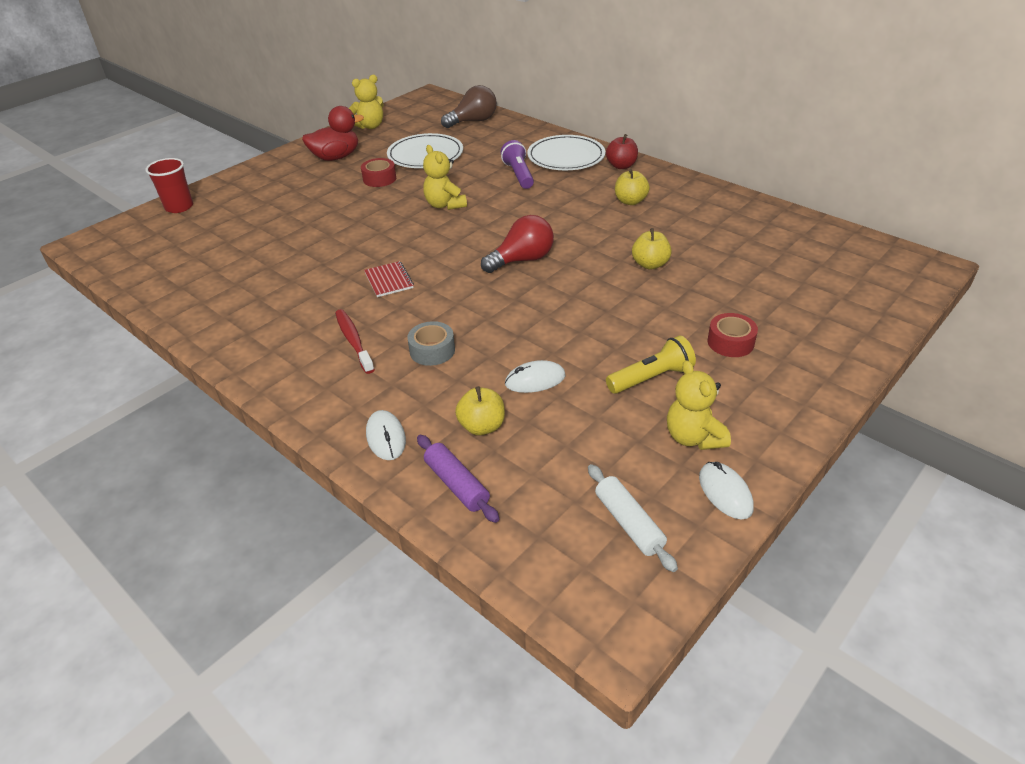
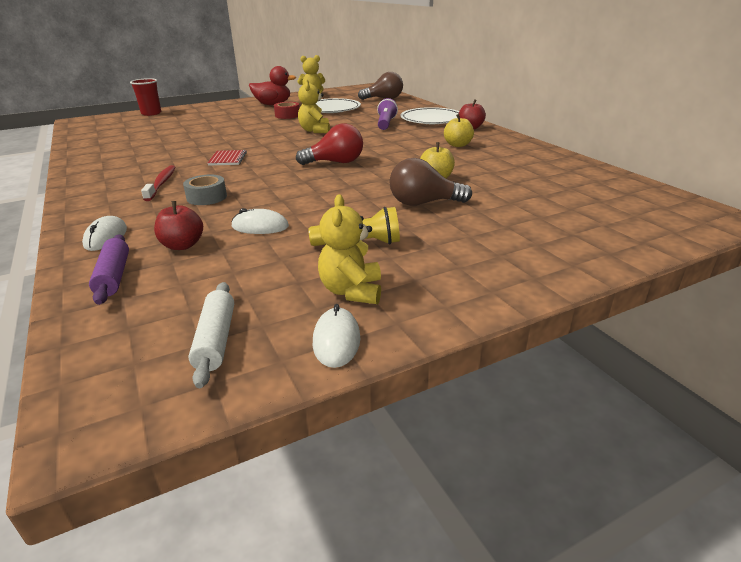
camera: 20 degrees right, 10 degrees down
(482, 426) = (182, 245): yellow apple -> red apple
(666, 306) = (423, 203): none -> brown light bulb
(730, 342) = (459, 234): red tape -> none

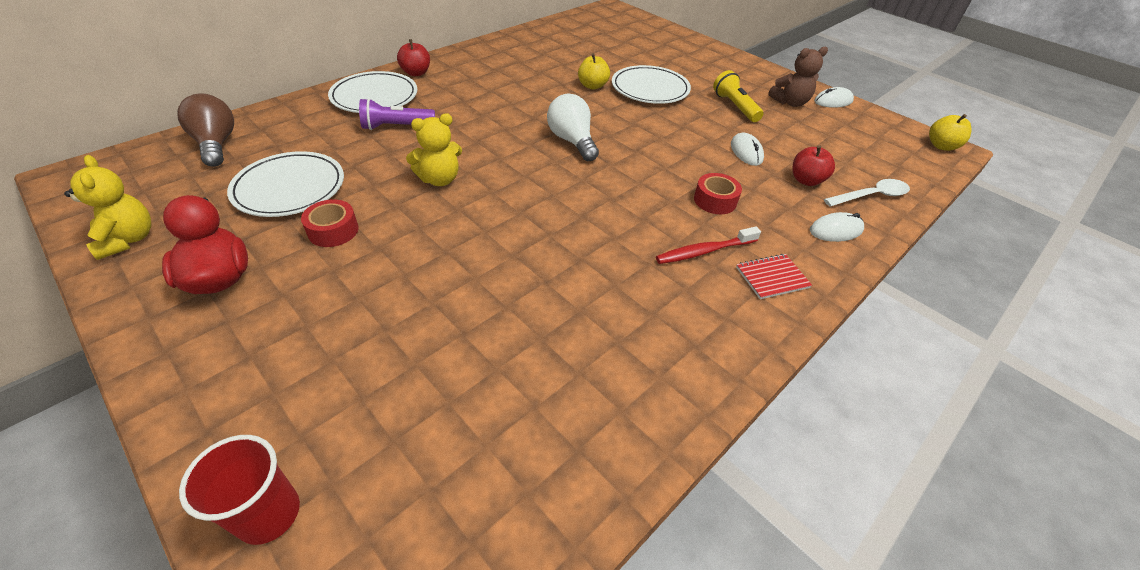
camera: 110 degrees left, 15 degrees up
(113, 276) = (871, 196): purple rolling pin -> white spoon
(207, 197) = (715, 200): grey tape -> red tape
(216, 340) = (872, 134): white rolling pin -> none
(227, 159) = (594, 225): red notebook -> red notebook (772, 277)
(335, 162) = (572, 141): red light bulb -> white light bulb
(352, 291) = (790, 102): yellow teddy bear -> brown teddy bear
(423, 203) = (650, 88): brown light bulb -> white plate
(457, 145) = (487, 79): yellow apple -> yellow apple (941, 146)

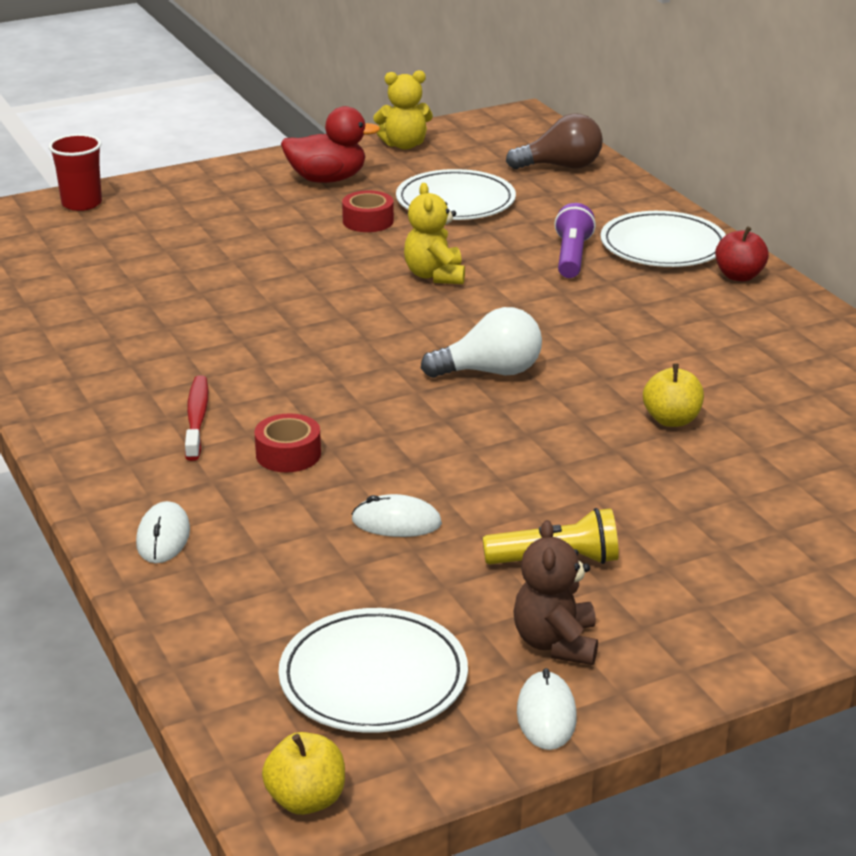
camera: 110 degrees right, 15 degrees down
(650, 88) = (651, 478): white plate -> white plate (373, 677)
(772, 277) = (121, 452): red notebook -> none
(806, 180) = (289, 556): red apple -> none
(871, 196) = (213, 610): white spoon -> none

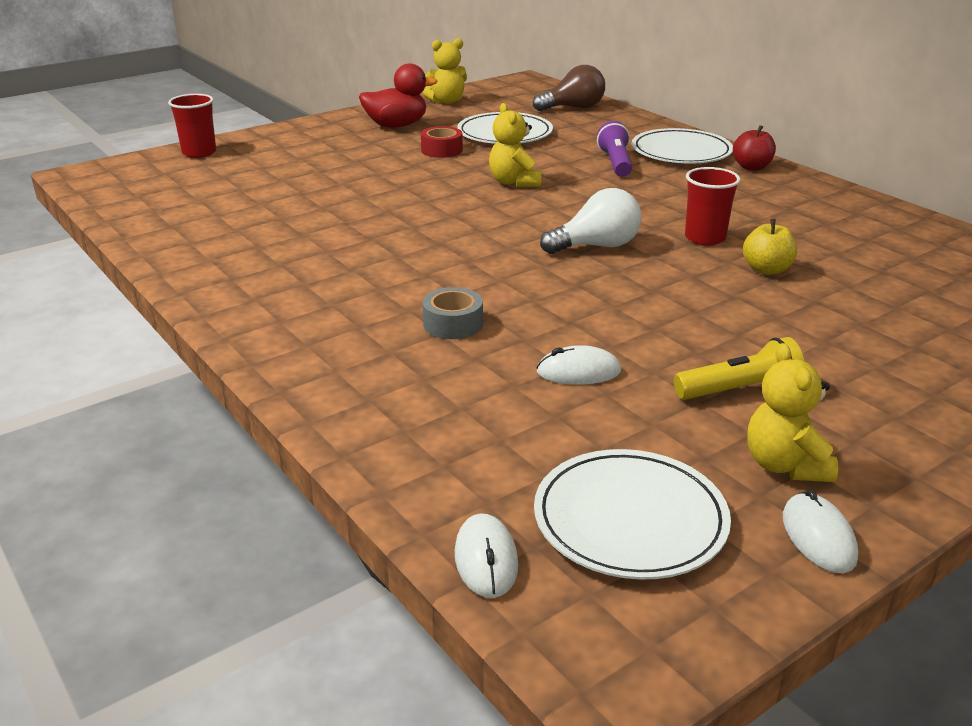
camera: 10 degrees left, 0 degrees up
(163, 537) = (364, 406): white mouse -> white mouse (486, 559)
(197, 419) = (357, 302): red toothbrush -> none
(288, 454) = (453, 324): red tape -> grey tape
(306, 800) = (625, 663): yellow apple -> none
(556, 643) = (785, 465): brown teddy bear -> yellow teddy bear
(623, 372) = (705, 238): none -> red cup

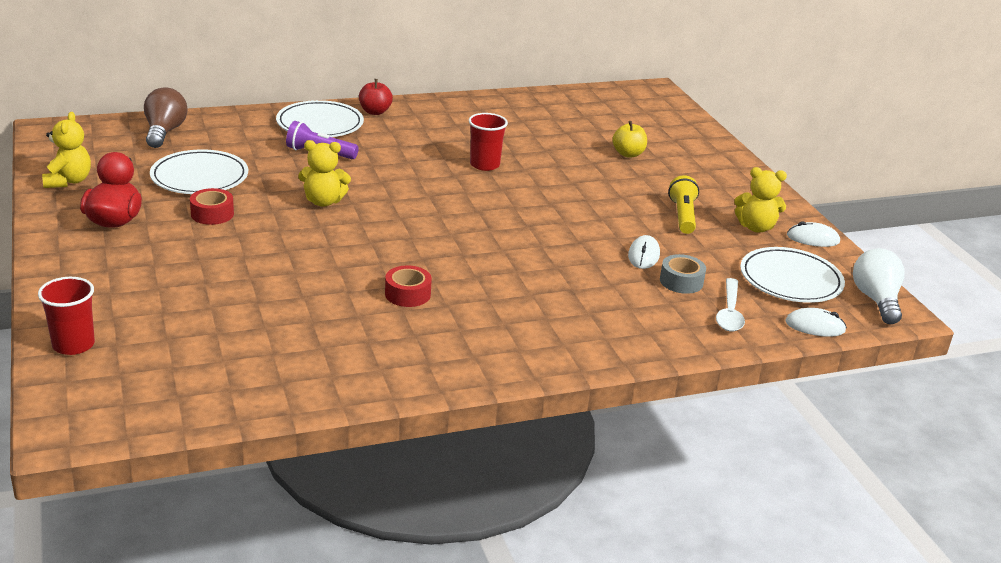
camera: 75 degrees left, 0 degrees up
(359, 248) = (407, 294): none -> red tape
(453, 324) = (561, 282): grey tape -> grey tape (681, 281)
(468, 463) = (729, 313): none -> white spoon
(596, 246) = (472, 203): white light bulb -> white light bulb (876, 300)
(766, 269) = (544, 162): yellow apple -> yellow apple (628, 154)

